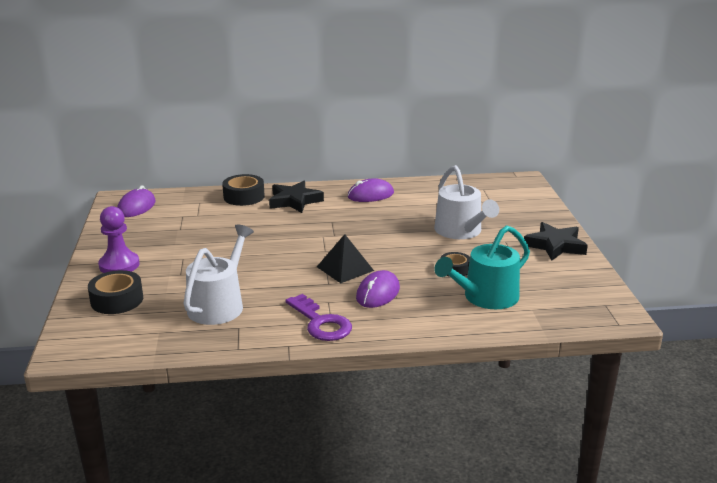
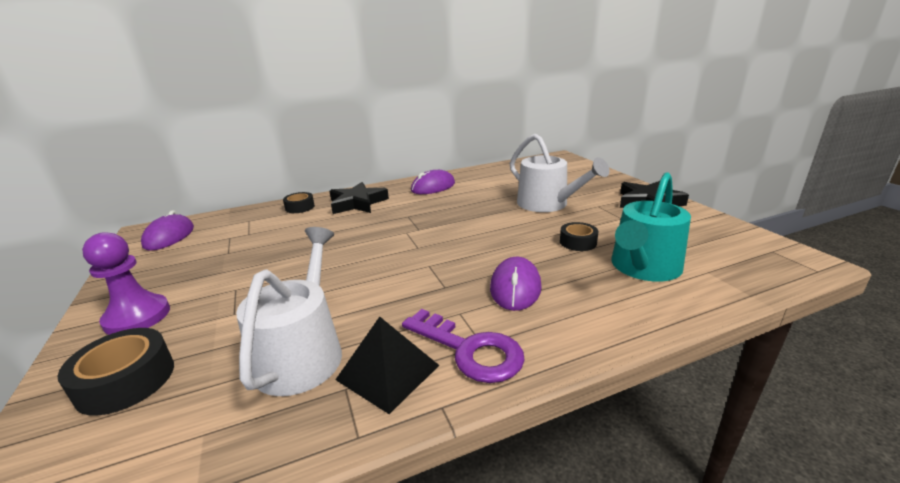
camera: 15 degrees left, 0 degrees up
(244, 197) = (300, 207): black tape -> black tape, size x0.63
(345, 268) = (454, 264): black pyramid -> black pyramid (388, 372)

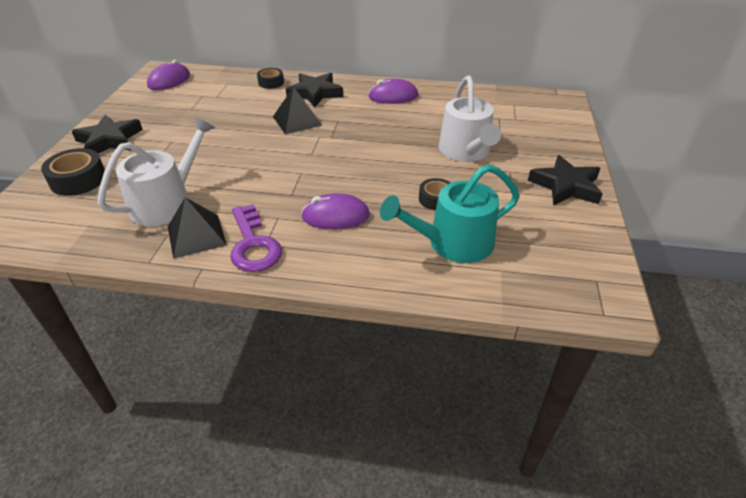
camera: 30 degrees right, 15 degrees up
(137, 317) = (109, 140): purple pawn -> black star
(367, 227) = (297, 121): none -> black pyramid
(515, 288) = (335, 216): purple mouse -> purple mouse turned 45 degrees clockwise

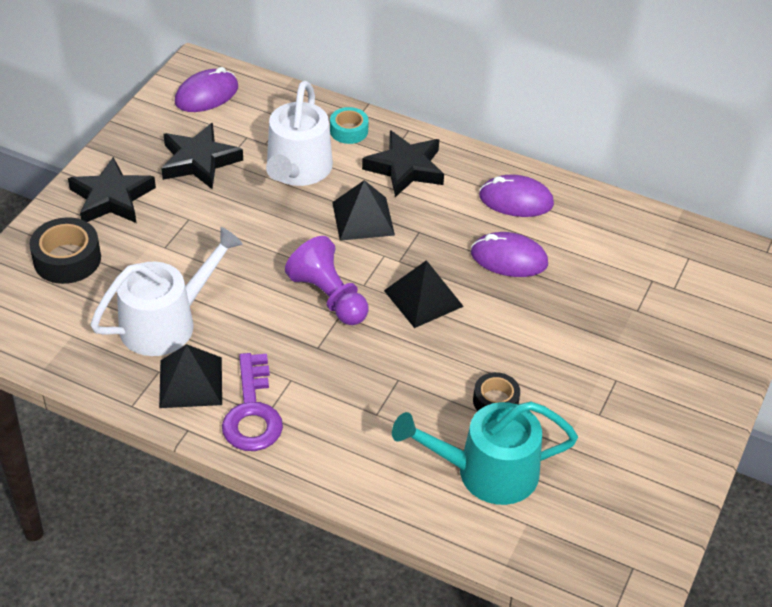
camera: 15 degrees right, 5 degrees up
(271, 82) = (349, 131): black tape -> turquoise tape
(289, 164) = (329, 297): none -> purple pawn
(335, 216) = (361, 395): purple mouse -> purple mouse (509, 258)
(356, 153) = (423, 298): none -> black pyramid
(466, 152) = (572, 332): white watering can -> white watering can (297, 170)
(566, 186) = (678, 424): black star -> black star (199, 161)

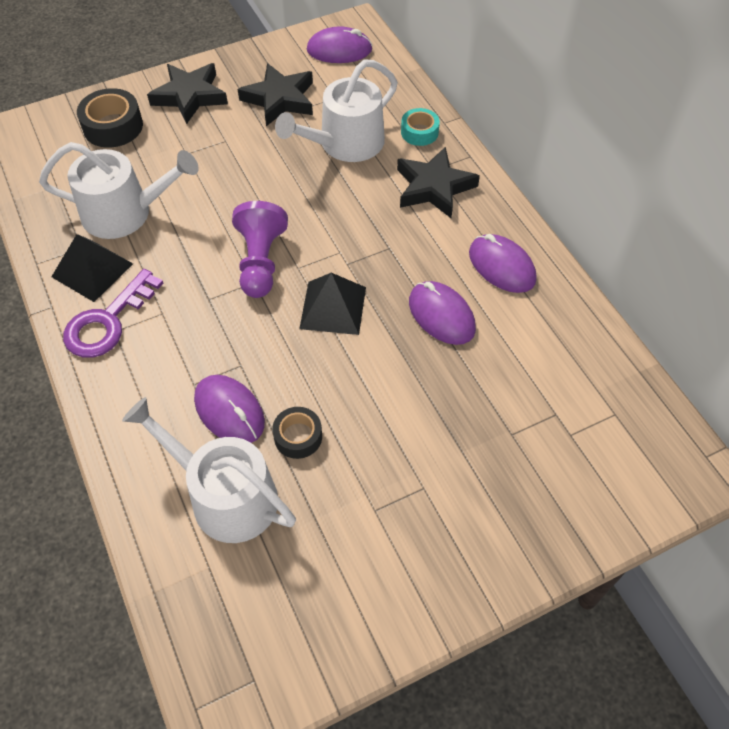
camera: 40 degrees right, 10 degrees up
(363, 218) = (355, 211): black pyramid -> none
(426, 415) = (229, 411): none -> purple mouse
(487, 472) = (225, 496): turquoise watering can -> white watering can

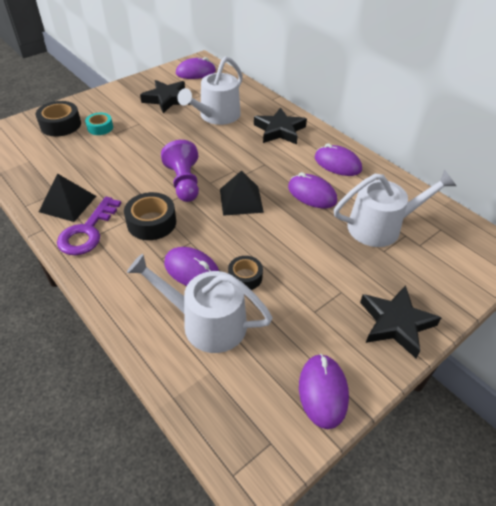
camera: 15 degrees left, 10 degrees down
(125, 213) = (82, 169): white watering can -> white watering can (380, 227)
(190, 96) = (108, 104): black star -> black star (395, 323)
(196, 323) = (151, 222): none -> black tape
(343, 629) = (323, 391): none -> purple mouse
(419, 132) = (260, 105): turquoise tape -> turquoise tape (100, 128)

